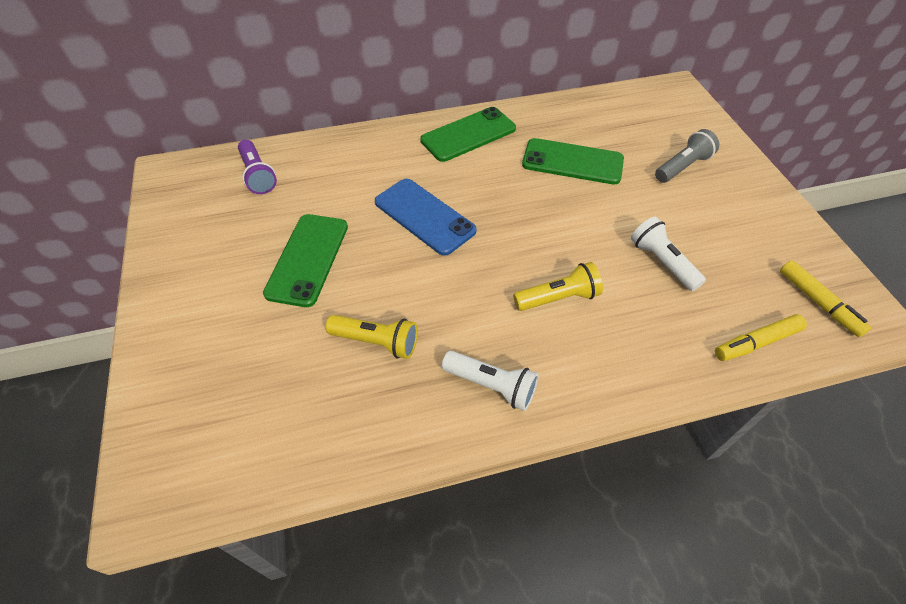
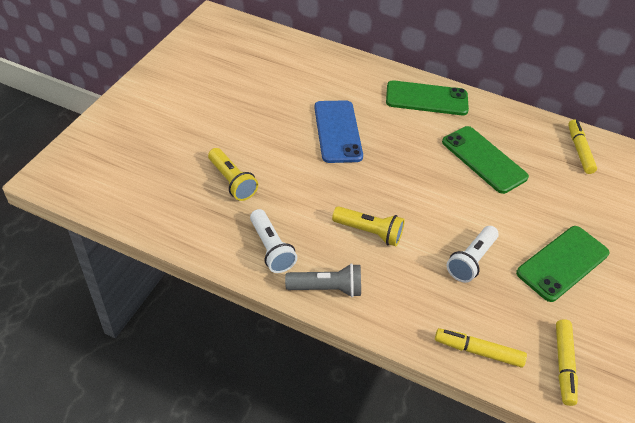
camera: 35 degrees right, 5 degrees down
(258, 175) = (262, 48): purple flashlight -> none
(307, 259) = (241, 113): green phone -> green phone (562, 263)
(629, 108) = (579, 150): none -> yellow marker
(662, 262) = (471, 260): white flashlight -> white flashlight turned 150 degrees counterclockwise
(682, 167) = (571, 214): grey flashlight -> grey flashlight (326, 288)

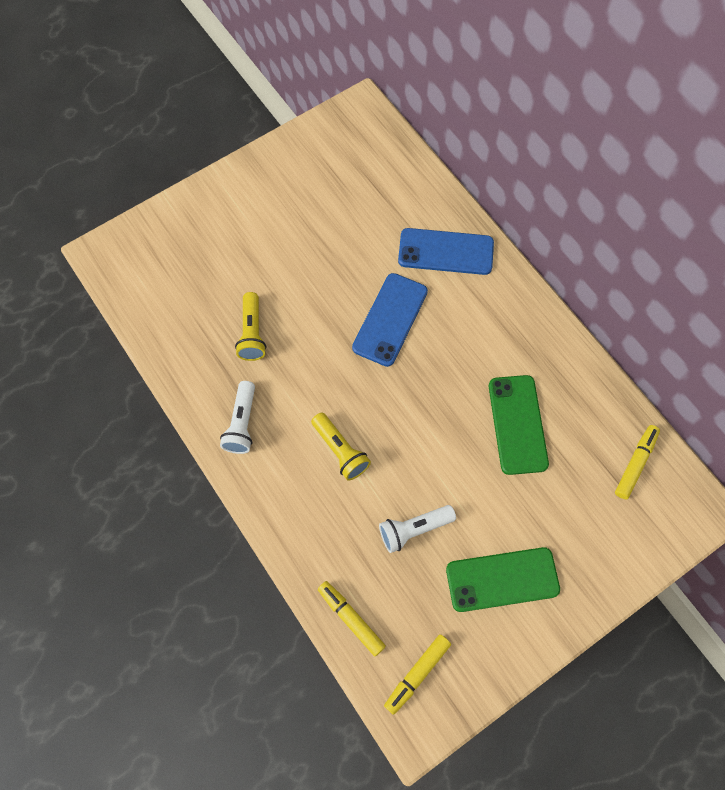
camera: 35 degrees right, 20 degrees up
(326, 288) = (263, 488): grey flashlight -> none
(345, 77) = (445, 252): none -> blue phone
(426, 99) = (515, 319): green phone -> none

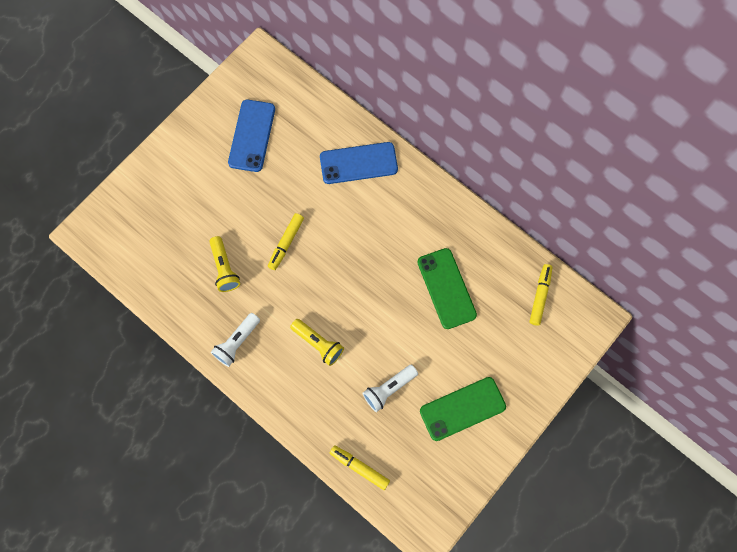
camera: 15 degrees left, 5 degrees up
(242, 423) = (237, 342): white flashlight -> white flashlight turned 45 degrees clockwise
(390, 319) = (329, 230): blue phone -> blue phone (252, 136)
(417, 674) = (417, 494): yellow marker -> yellow marker (286, 243)

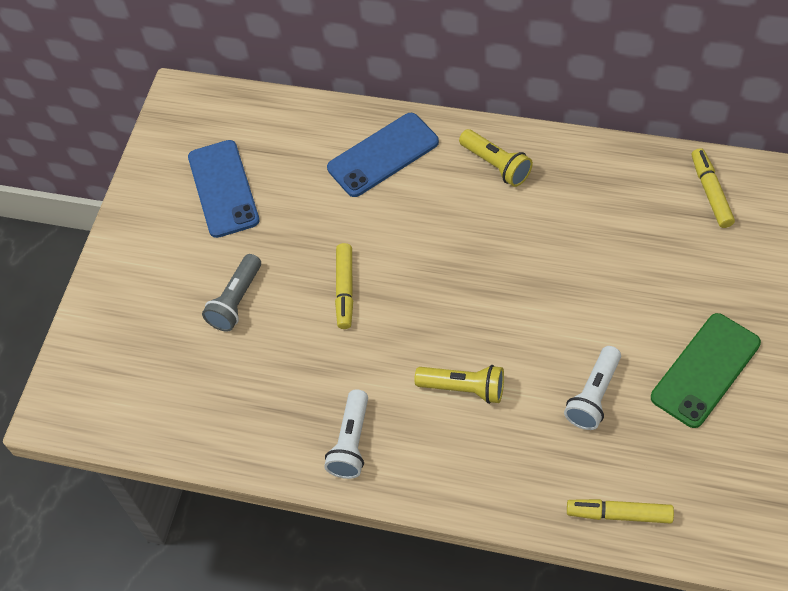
camera: 20 degrees left, 15 degrees down
(220, 216) = (236, 301): none -> grey flashlight
(224, 268) = (279, 360): yellow flashlight -> yellow flashlight (496, 165)
(446, 288) = (588, 240): green phone -> none

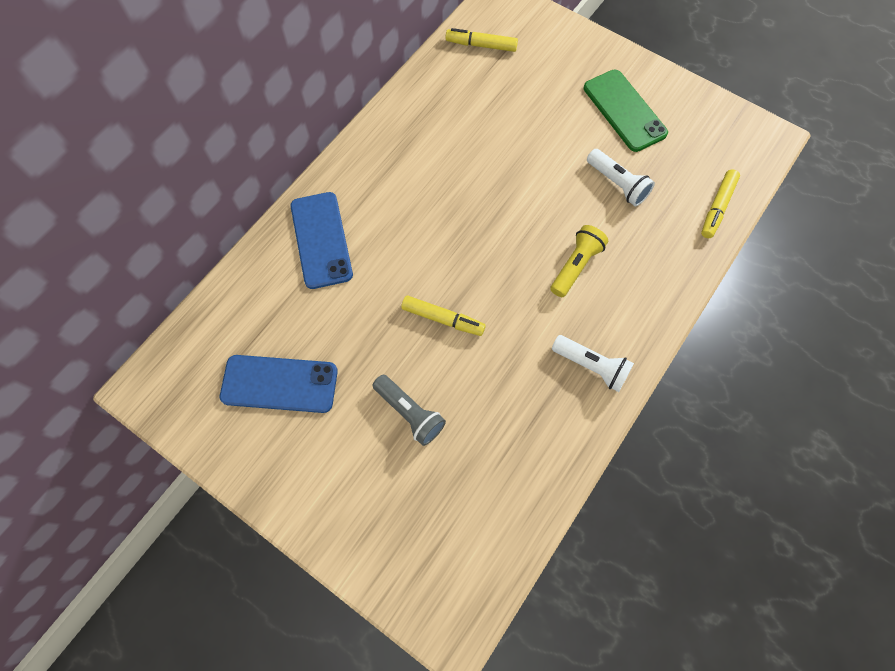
camera: 75 degrees left, 10 degrees up
(496, 165) = (380, 164): yellow flashlight -> none

